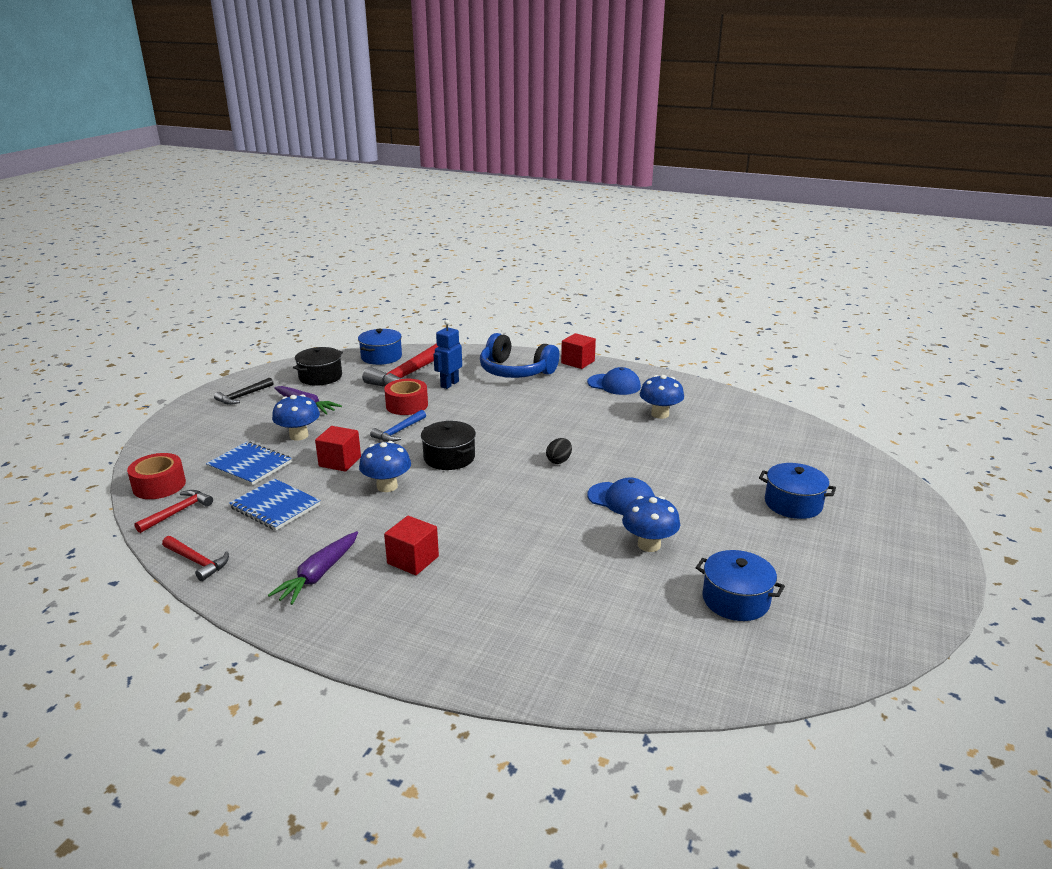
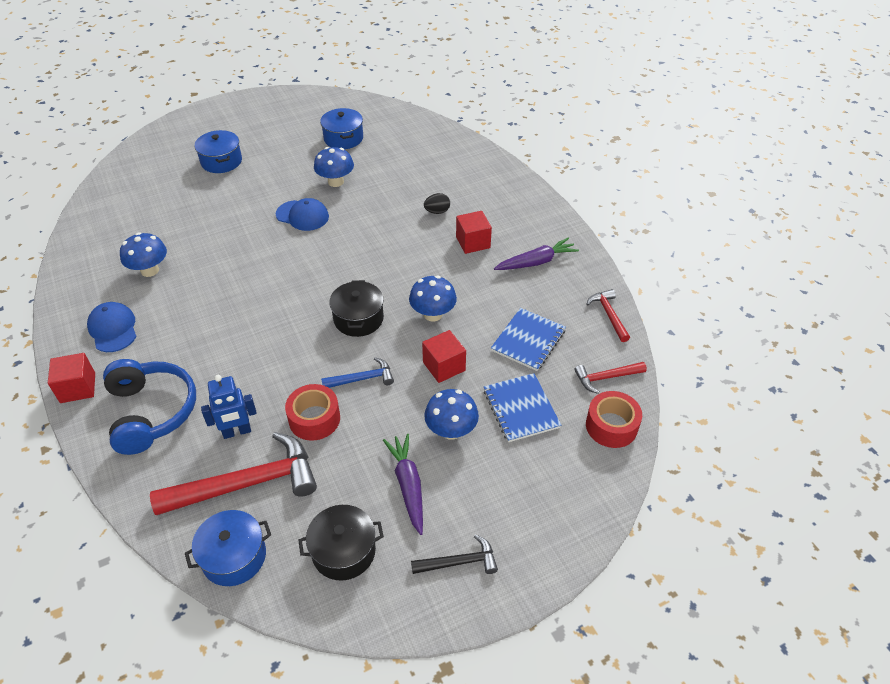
camera: 140 degrees left, 20 degrees up
(275, 506) = (528, 340): blue notebook -> blue notebook turned 45 degrees clockwise
(559, 461) = (290, 268): black egg -> black egg (437, 211)
(621, 499) = (302, 215): blue cap -> blue cap turned 135 degrees clockwise

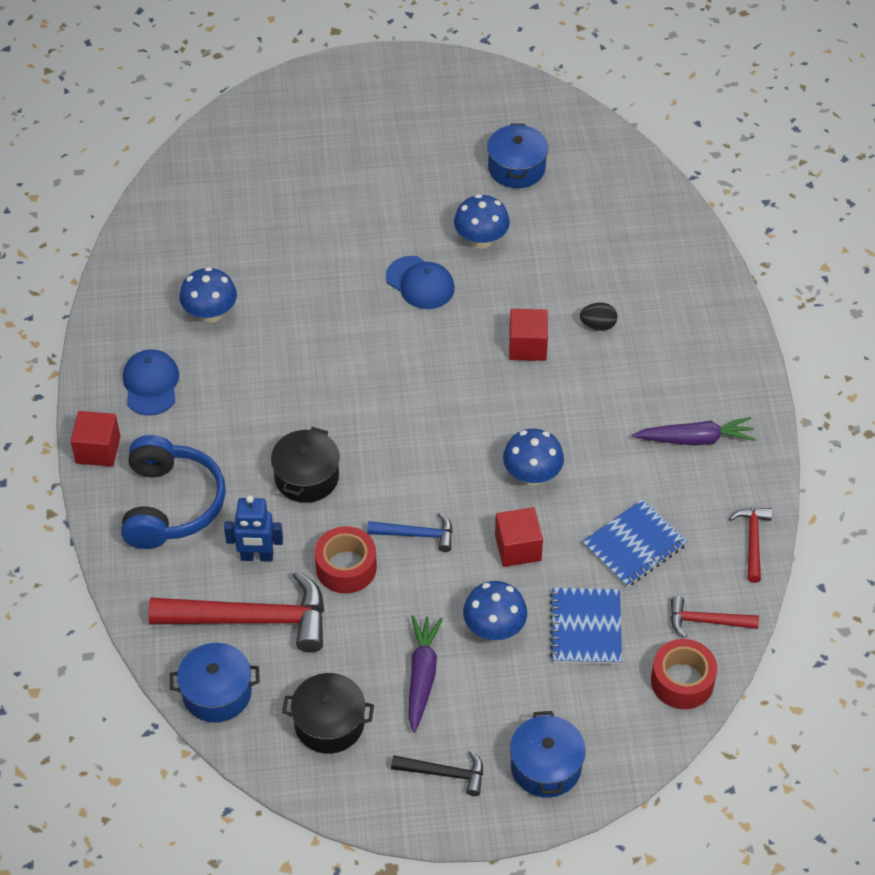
camera: 20 degrees right, 5 degrees up
(221, 161) = (341, 165): blue pot -> blue pot (546, 766)
(358, 319) = (439, 454): black pot -> black pot (306, 477)
(473, 242) = (625, 386): red cube -> red cube (527, 346)

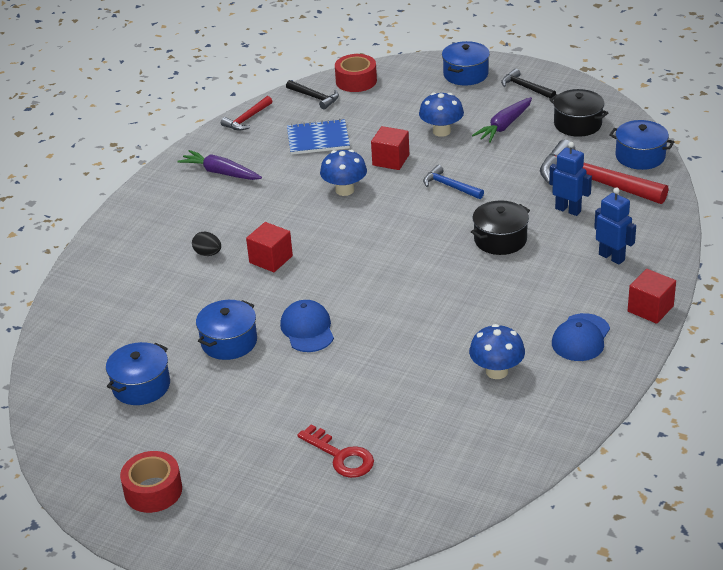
camera: 145 degrees left, 15 degrees down
(171, 504) = (612, 257): blue headphones -> blue robot
(291, 180) = (341, 456): none -> red key
(346, 567) = (511, 186): red tape -> red tape (153, 491)
(481, 240) = (229, 342): blue mushroom -> blue pot
(586, 628) = (386, 115): blue notebook -> none
(706, 621) = (315, 97): red hammer -> black hammer

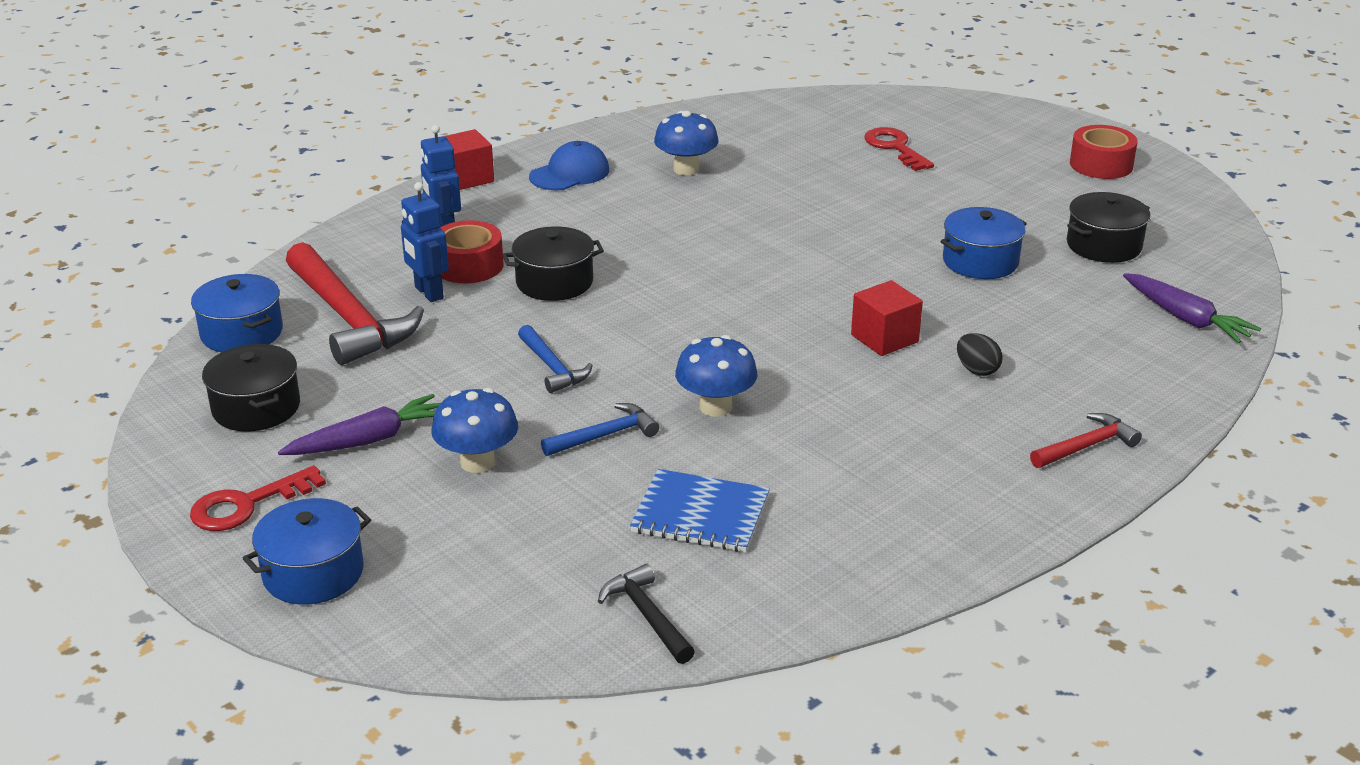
camera: 160 degrees left, 5 degrees down
(141, 386) = (1104, 245): blue pot -> black pot
(220, 173) = (911, 499): purple carrot -> purple carrot (1185, 318)
(247, 119) = (814, 605): red hammer -> red hammer (1086, 446)
(307, 329) = (874, 251): blue cap -> none
(356, 81) = (534, 632): red tape -> red tape (468, 266)
(391, 160) = (605, 435): red cube -> blue hammer
(525, 87) = (247, 505): black hammer -> red key

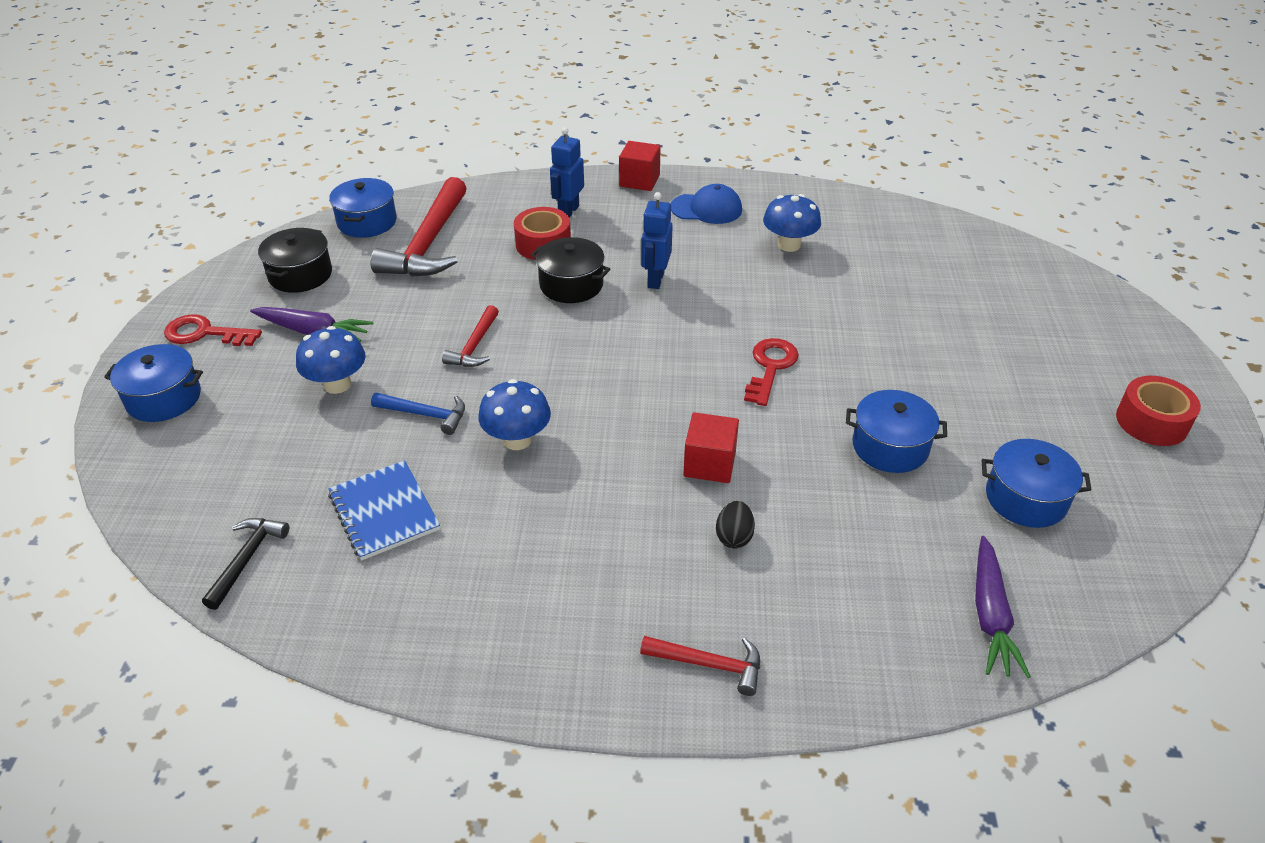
camera: 45 degrees right, 10 degrees up
(428, 293) = (493, 251): blue robot -> blue robot (655, 280)
(552, 367) = (474, 346): blue hammer -> red hammer
(895, 148) = (980, 308): red key -> red key (770, 367)
(1104, 245) = (1026, 498): black pot -> blue pot

